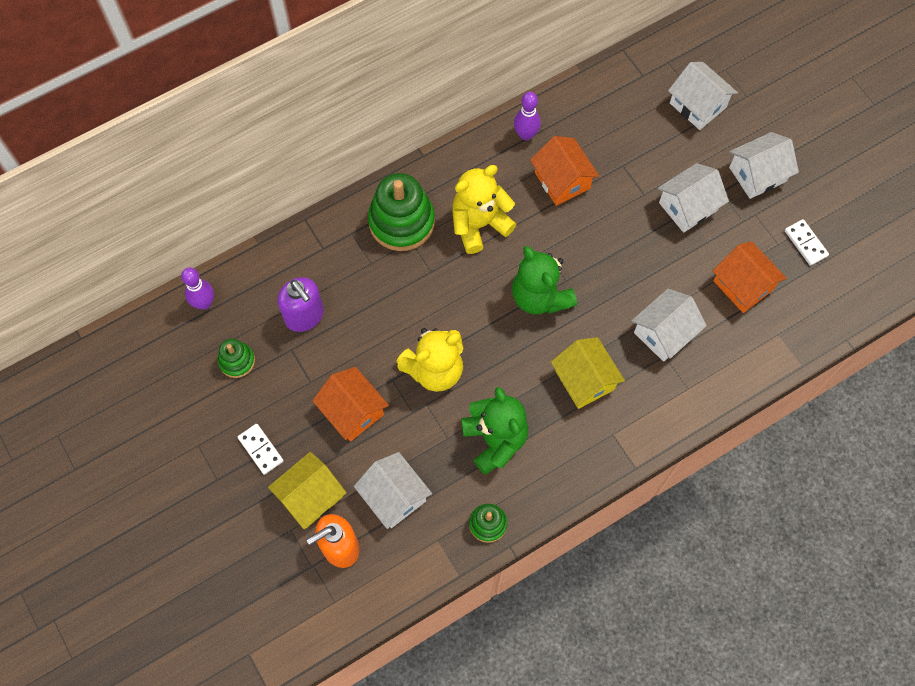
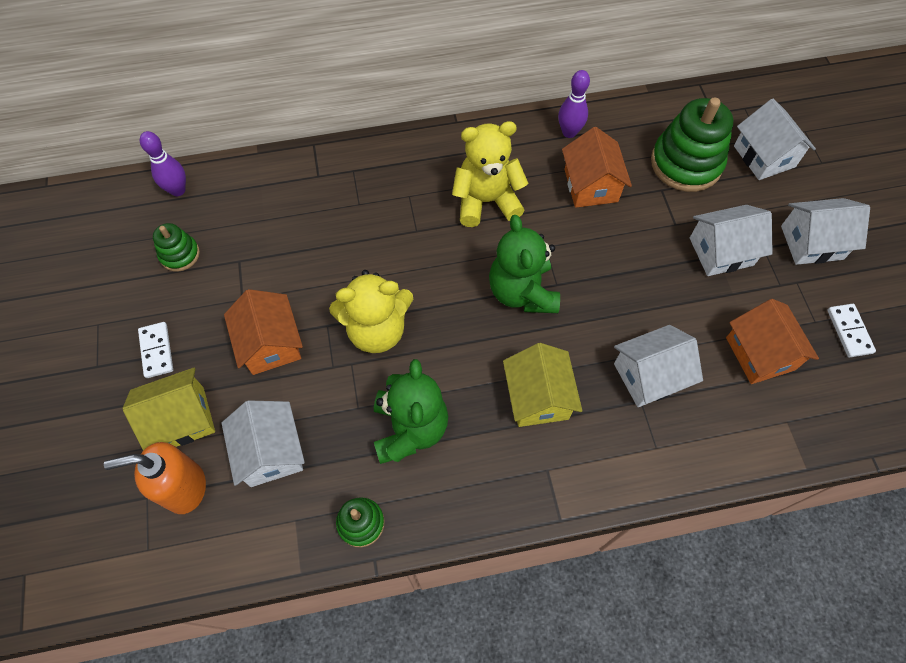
camera: 20 degrees right, 5 degrees down
(305, 316) = (268, 233): purple soap dispenser -> none
(401, 221) = (408, 175): green stacking toy -> green stacking toy (686, 163)

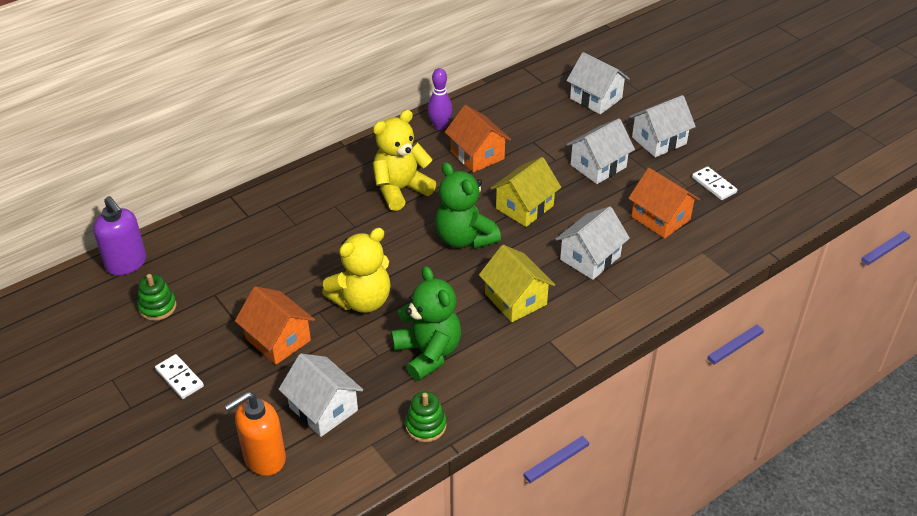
camera: 25 degrees left, 20 degrees down
(178, 190) = (126, 264): purple bowling pin -> purple soap dispenser
(182, 419) = (232, 415): yellow house -> yellow house (524, 207)
(686, 163) = (541, 119): green stacking toy -> none

